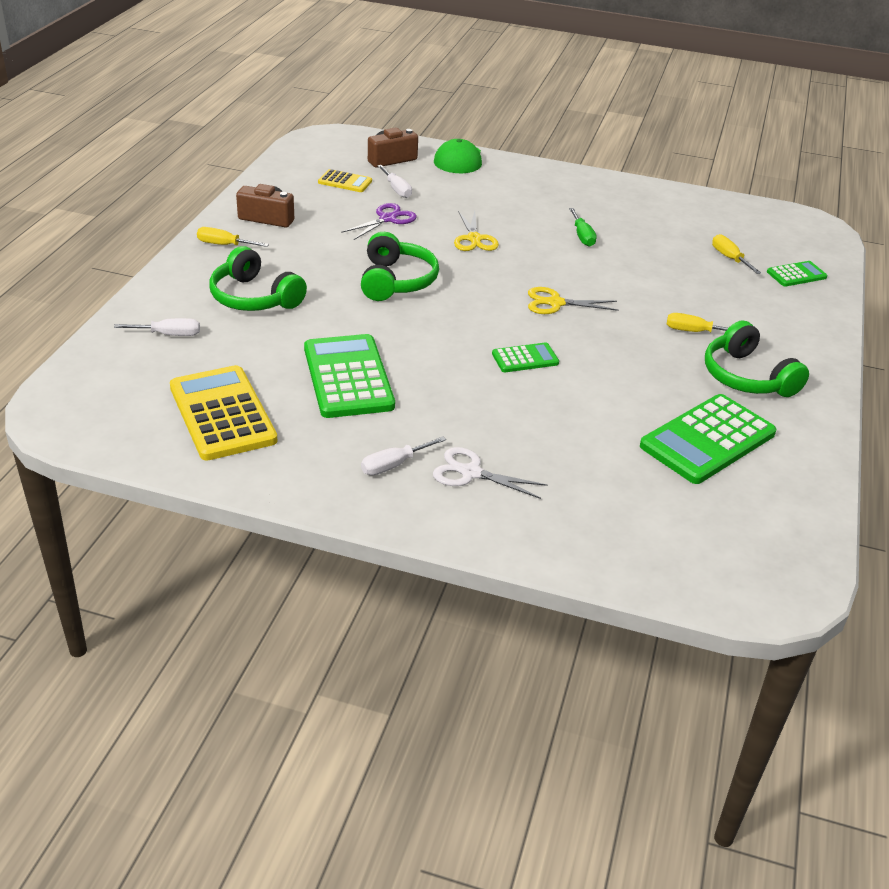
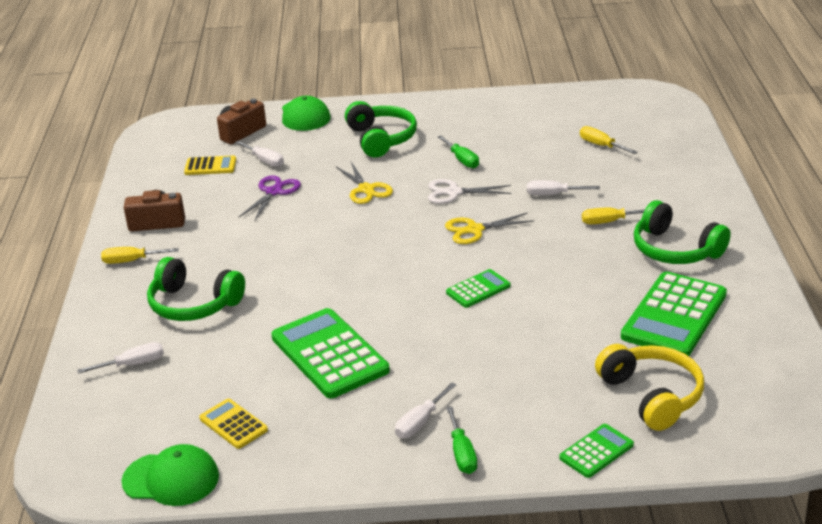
camera: 15 degrees left, 5 degrees down
(137, 445) = (171, 479): none -> green cap
(222, 414) = (233, 424): yellow calculator -> yellow calculator, size x0.51
(396, 281) = (318, 250): green headphones -> green headphones (381, 139)
(415, 506) = (462, 453): none -> green screwdriver
(471, 473) = (492, 408): white scissors -> white scissors (453, 192)
(637, 510) = (652, 396): none -> yellow headphones
(653, 291) = (553, 194): none -> white screwdriver
(796, 275) = (665, 145): green calculator -> green calculator (596, 451)

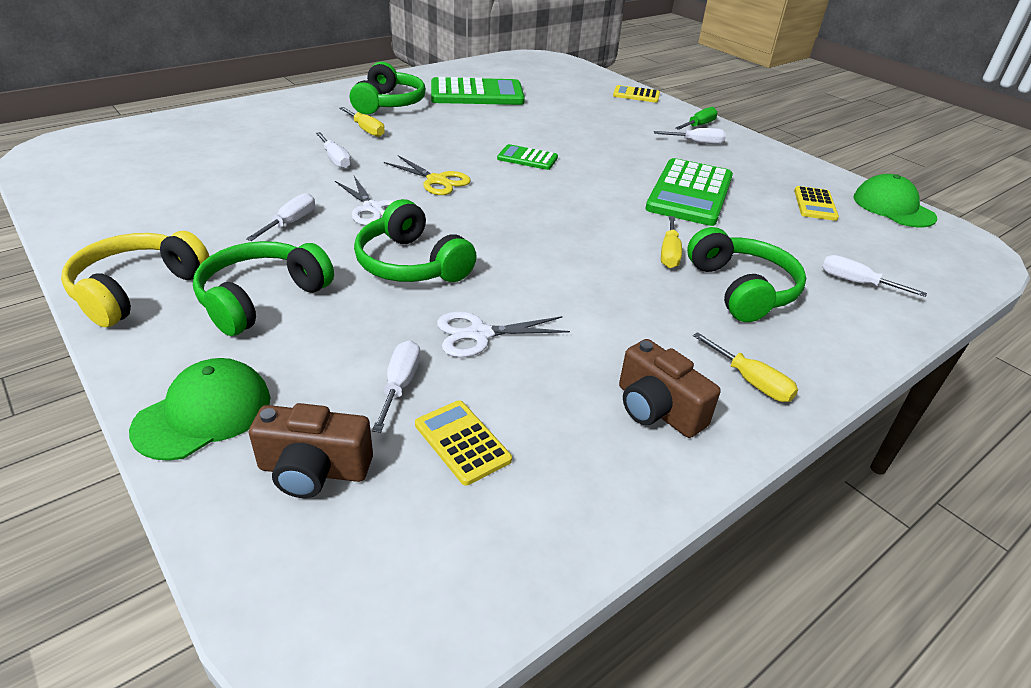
camera: 130 degrees left, 5 degrees up
(274, 192) = (479, 334): purple scissors -> white scissors
(366, 189) = (411, 264): yellow scissors -> green headphones
(462, 160) = (290, 222): green screwdriver -> white screwdriver
(596, 451) = (636, 95): green calculator -> yellow calculator
(601, 145) = (208, 156): yellow screwdriver -> yellow screwdriver (669, 253)
(652, 396) = (567, 89): yellow headphones -> yellow headphones (137, 290)

